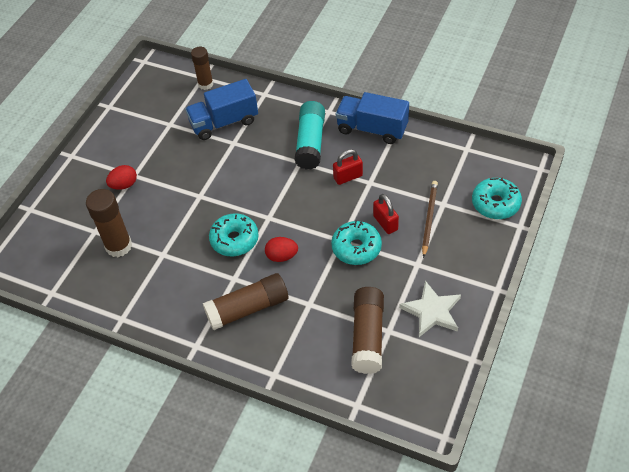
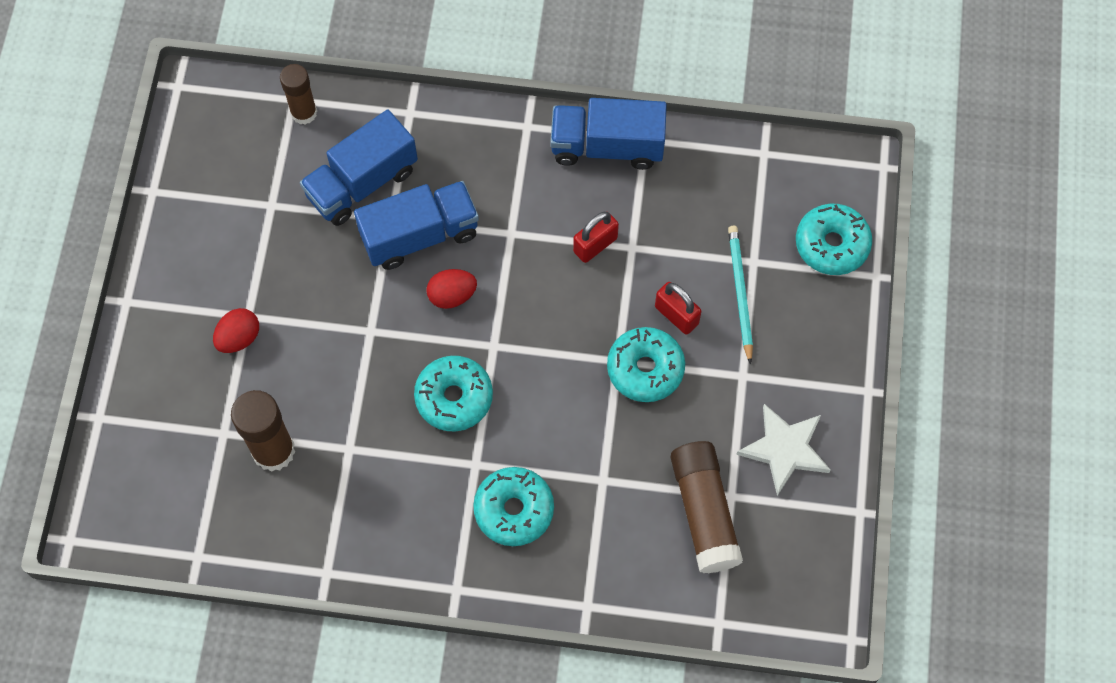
camera: 20 degrees left, 15 degrees up
(246, 153) = (420, 235): none -> blue truck
(248, 309) = (514, 510): brown glue stick -> turquoise donut
(282, 256) = (536, 409): red egg -> red egg (452, 295)
(310, 143) = (517, 193): turquoise glue stick -> none
(429, 218) = (740, 293): brown pencil -> turquoise pencil

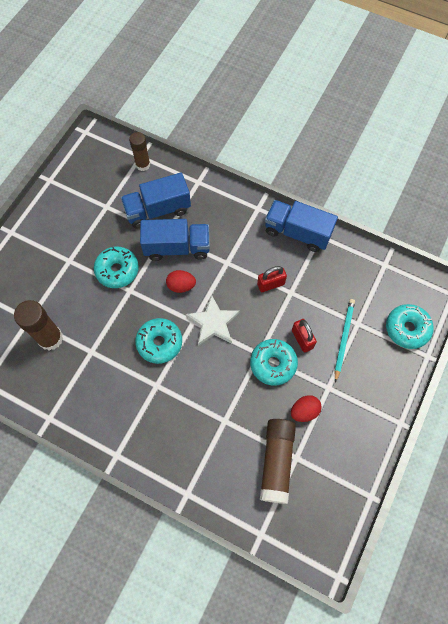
camera: 20 degrees right, 0 degrees up
(239, 338) = (59, 270): red egg -> red egg (304, 411)
(514, 510) = (167, 420): turquoise donut -> turquoise donut (117, 270)
(784, 449) = (338, 441): white star -> white star (213, 322)

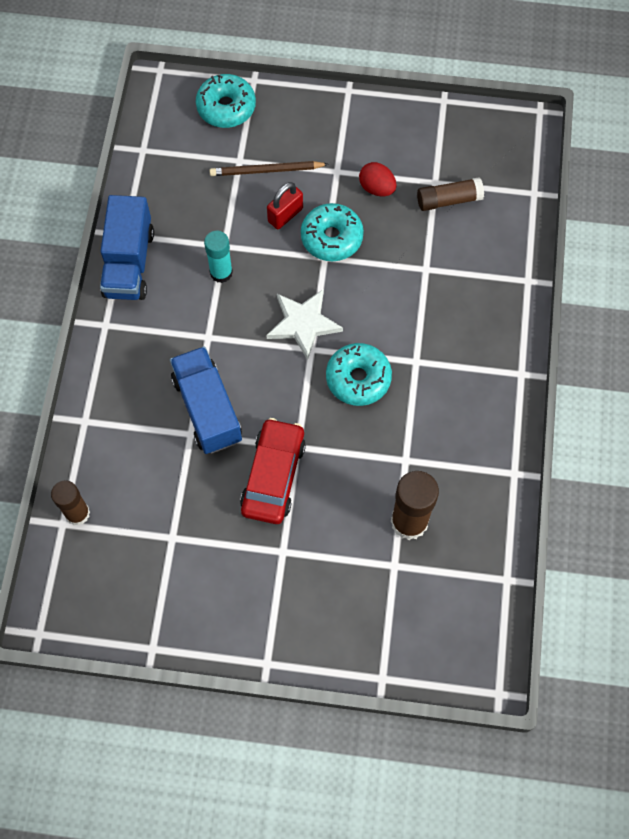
camera: 110 degrees left, 0 degrees up
(117, 270) = (273, 476): turquoise donut -> red car
(158, 210) = (153, 459): blue truck -> none
(181, 286) = (265, 382): red egg -> none
(270, 284) = (221, 273): red padlock -> turquoise glue stick
(276, 462) = (449, 200): brown glue stick -> brown glue stick, size x0.66
(343, 338) = (266, 170): turquoise pencil -> brown pencil

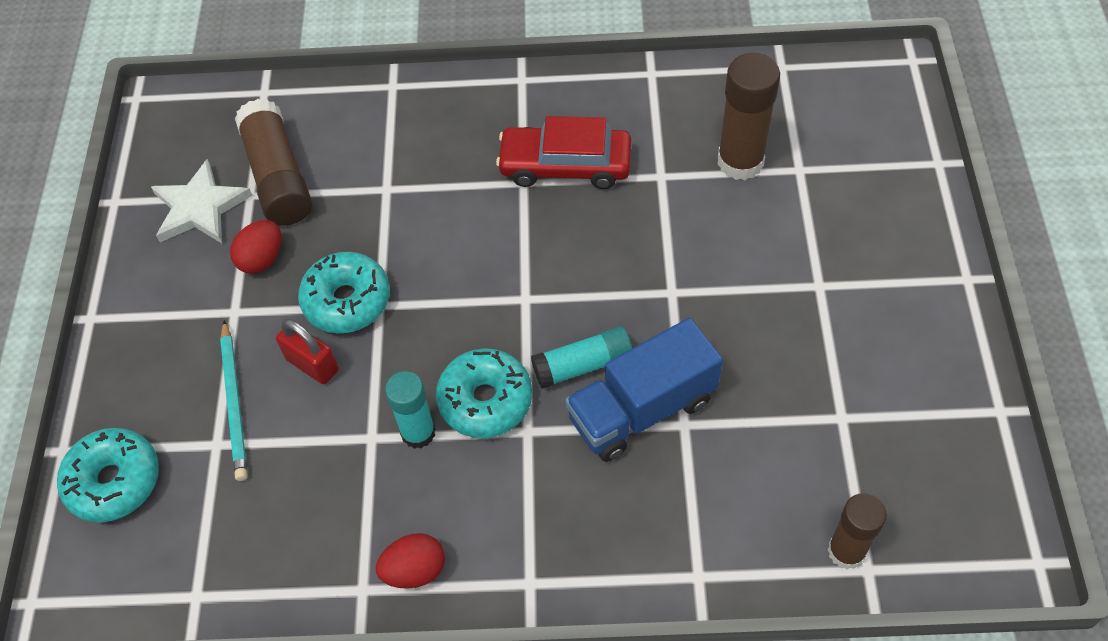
camera: 95 degrees left, 10 degrees down
(129, 263) = (415, 570): blue truck -> red egg
(249, 378) = (583, 365): none -> turquoise glue stick
(266, 170) = (235, 403): brown pencil -> turquoise pencil
(273, 476) = (720, 312): red car -> red car (565, 165)
(303, 324) = (488, 314): white star -> white star (200, 207)
(358, 378) = (559, 239): turquoise donut -> turquoise donut (485, 400)
(449, 200) = (278, 176): brown glue stick -> brown glue stick, size x1.51

